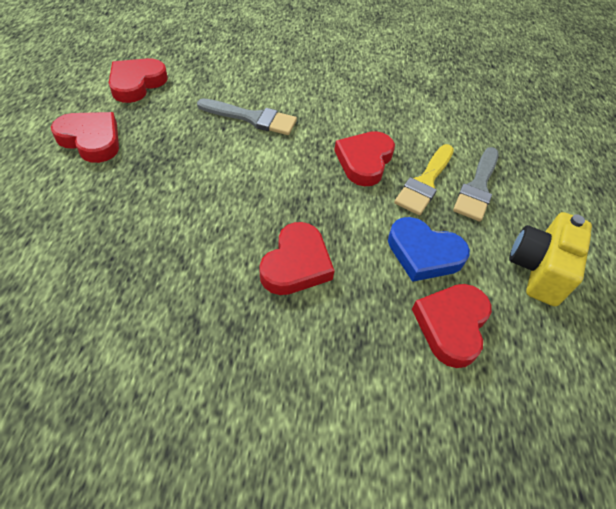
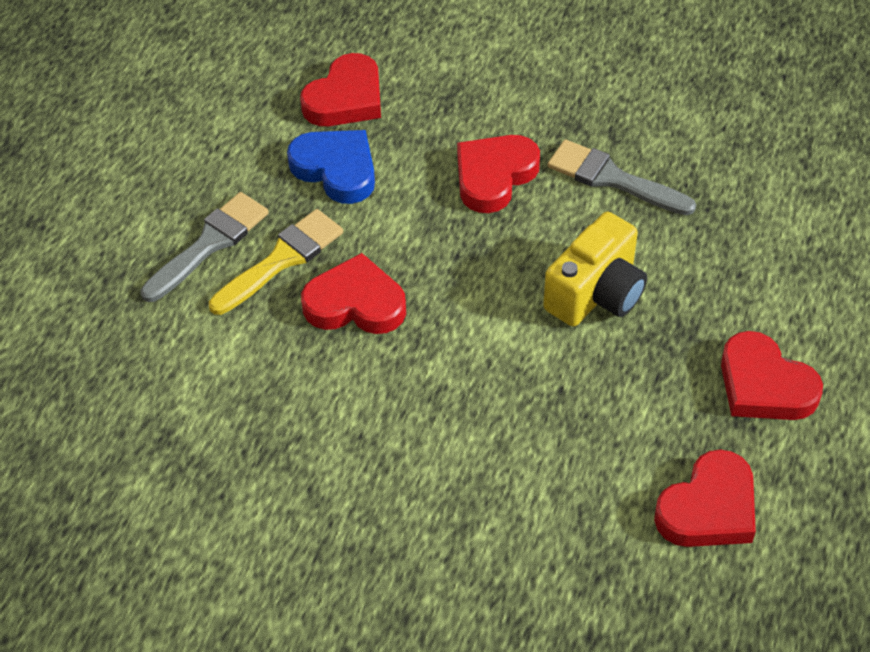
camera: 160 degrees left, 0 degrees up
(252, 118) = (510, 404): grey brush -> grey brush (613, 179)
(364, 161) = (355, 303): red heart -> red heart turned 120 degrees counterclockwise
(538, 270) = (208, 136): yellow camera -> yellow camera (596, 294)

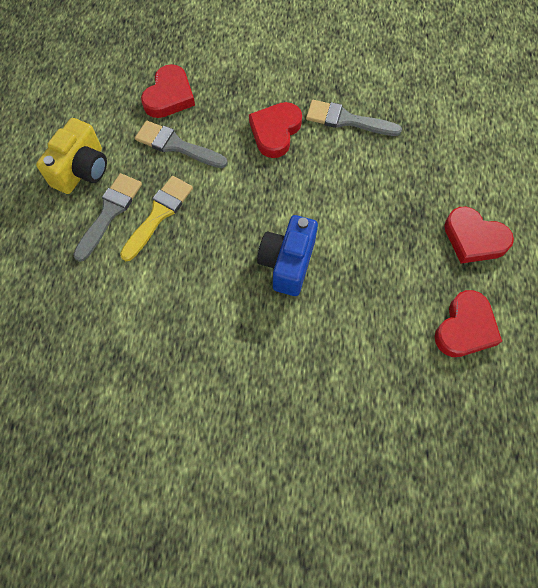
camera: 15 degrees left, 15 degrees up
(336, 169) = (176, 145): blue heart -> grey brush
(355, 303) = (213, 235): red heart -> none
(456, 363) = (287, 263): none -> blue camera
(596, 294) = (358, 198): yellow camera -> yellow camera (82, 170)

